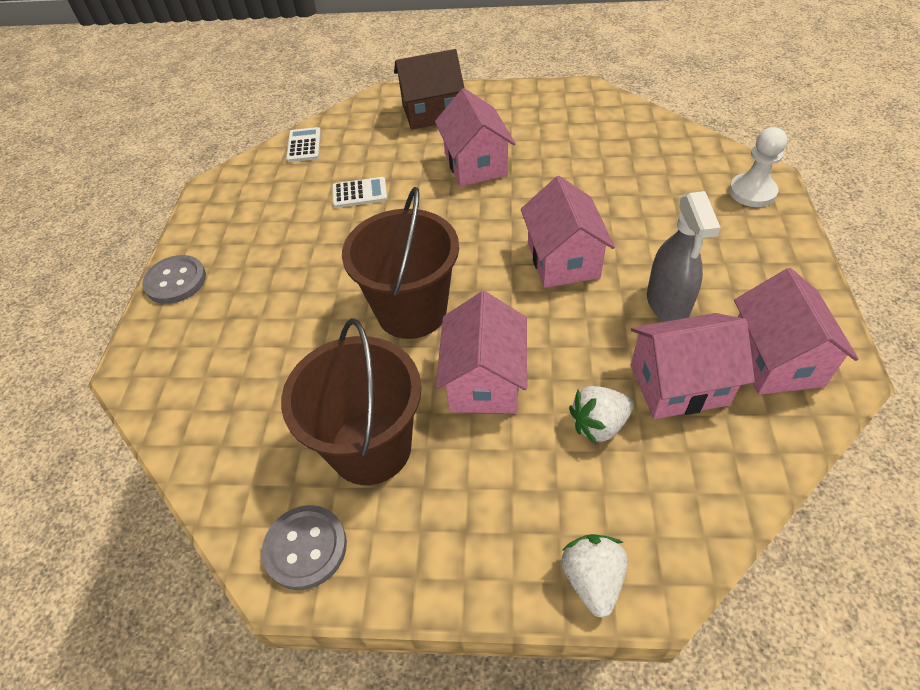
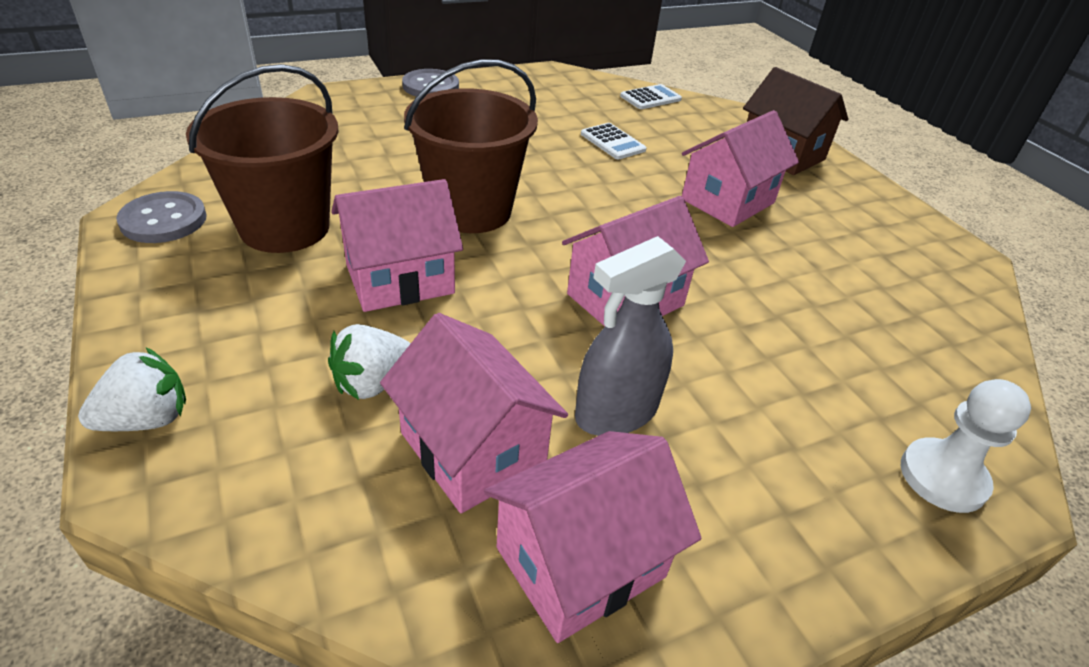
camera: 55 degrees right, 10 degrees down
(599, 424) = (373, 383): white strawberry -> white strawberry turned 75 degrees counterclockwise

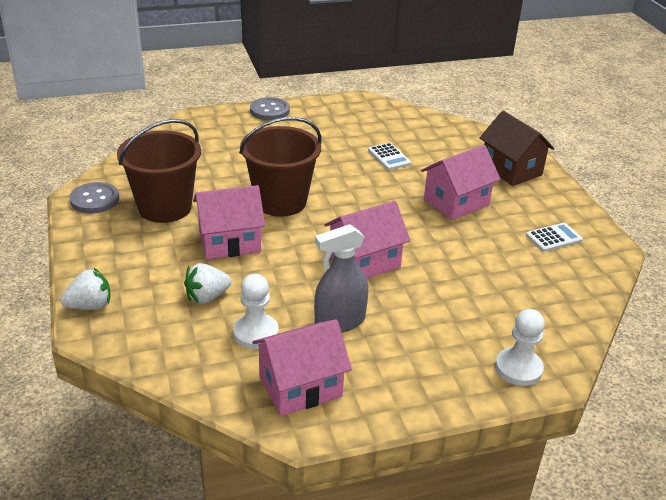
camera: 10 degrees right, 5 degrees down
(472, 449) = (256, 333): pink house -> white pawn
(650, 98) = (428, 123): white calculator -> white calculator (554, 238)

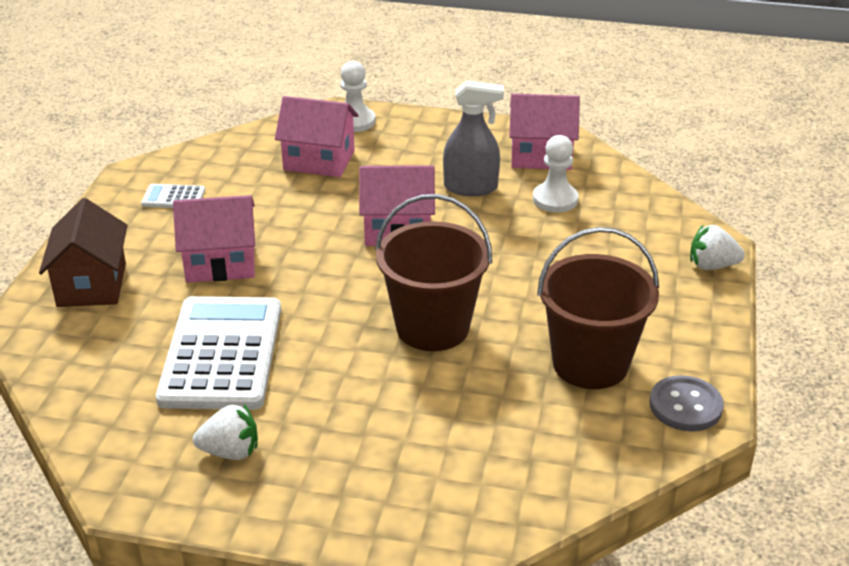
camera: 150 degrees left, 0 degrees up
(207, 297) = (586, 241): white strawberry -> white strawberry (230, 451)
(229, 242) = (530, 292): pink house -> pink house (319, 160)
(269, 110) = (313, 521): grey button -> none
(389, 157) = (222, 354): white calculator -> white calculator, size x2.35

